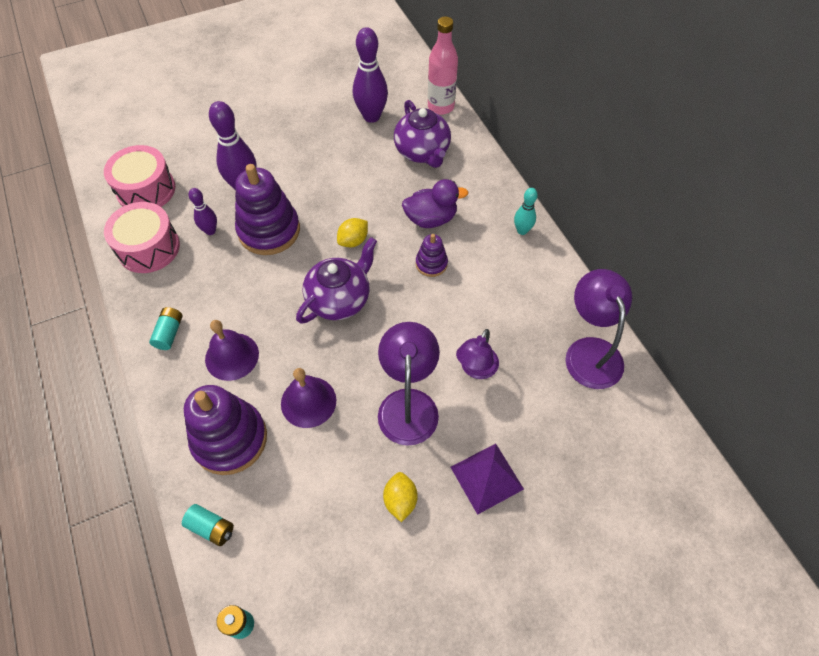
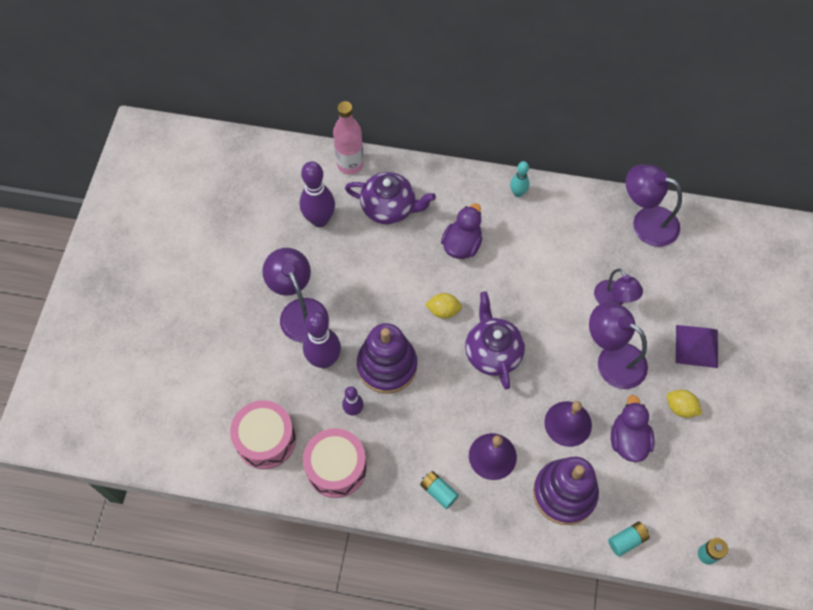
camera: 55 degrees left, 5 degrees up
(277, 149) = (299, 311): none -> purple lamp
(327, 467) = (628, 440): none -> purple duck
(353, 241) = (443, 311): yellow lemon -> yellow lemon turned 75 degrees counterclockwise
(431, 264) = (504, 271): purple stacking toy -> none

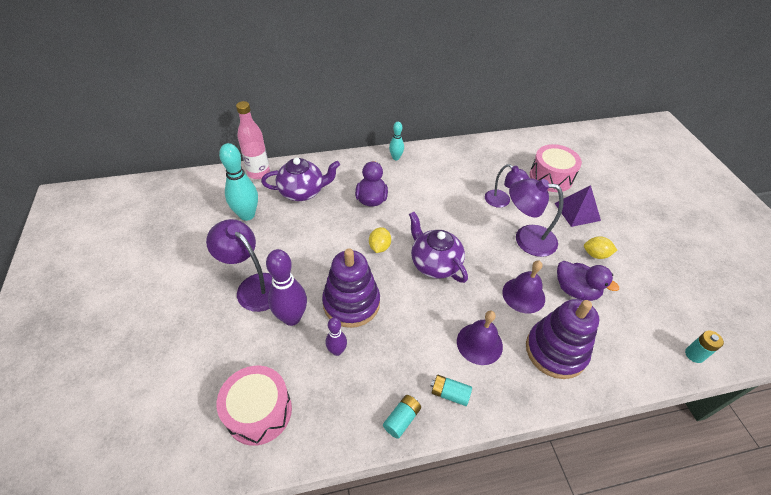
camera: 25 degrees left, 15 degrees down
(319, 220) = (247, 215): purple bowling pin -> turquoise bowling pin
(336, 467) = (342, 410): pink drum -> pink drum (551, 177)
(443, 311) = (379, 247): yellow lemon -> yellow lemon turned 60 degrees counterclockwise
(627, 540) = (629, 369): turquoise battery -> turquoise battery (401, 419)
(628, 440) = (575, 290): purple duck -> purple duck turned 150 degrees clockwise
(646, 222) = (493, 151): purple lamp -> none

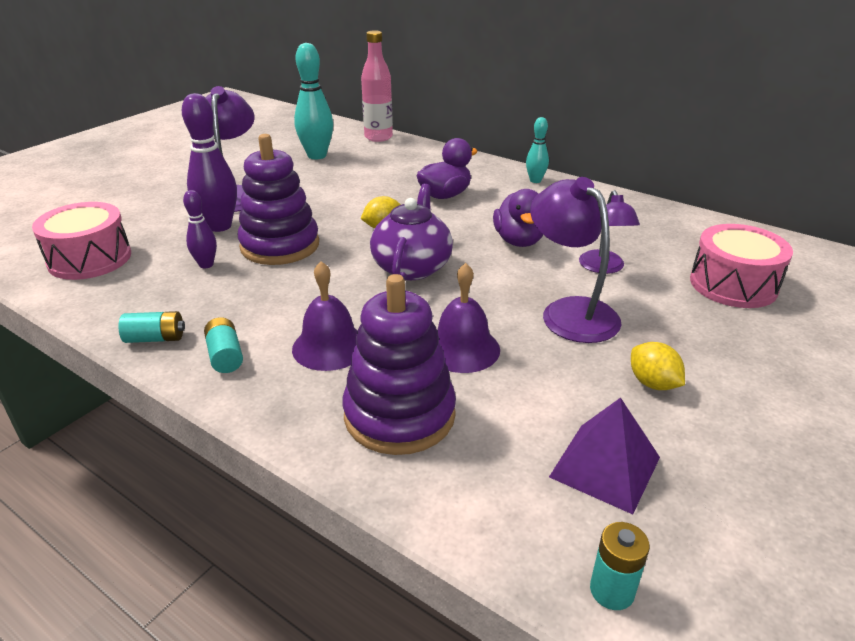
camera: 50 degrees right, 15 degrees down
(302, 192) = (391, 163): purple teapot -> none
(575, 290) = (544, 391): purple duck -> purple duck (519, 241)
(577, 211) = (710, 332): purple pyramid -> purple pyramid (605, 466)

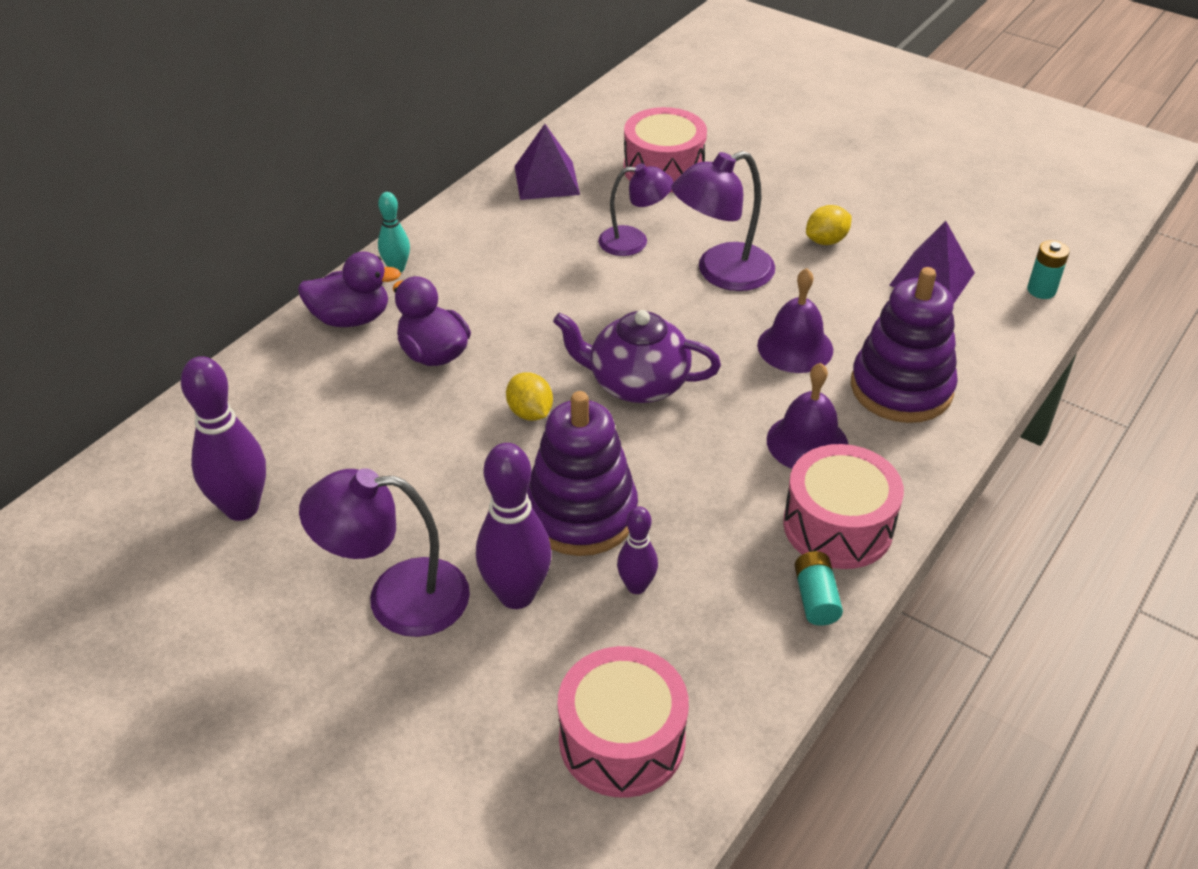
camera: 90 degrees left, 10 degrees up
(225, 356) = (838, 526): turquoise battery -> pink drum
(317, 156) = (241, 508): turquoise bowling pin -> purple bowling pin
(378, 137) = (172, 432): pink bottle -> none
(519, 241) = (572, 295): purple duck -> purple duck (351, 318)
(677, 229) = (547, 180): none -> purple pyramid

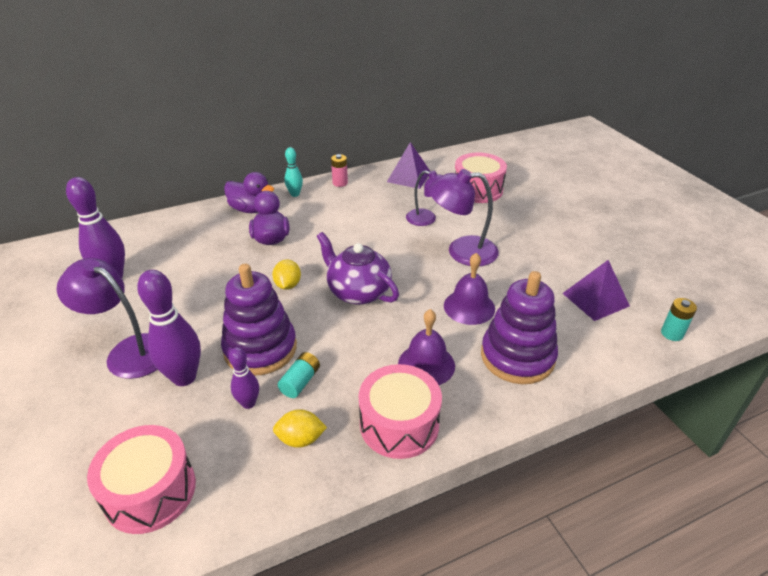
camera: 30 degrees right, 5 degrees down
(450, 225) = (340, 183): none -> pink battery
(815, 598) = (343, 463): turquoise battery -> turquoise battery (300, 382)
(826, 241) = (542, 255): yellow lemon -> yellow lemon (300, 439)

